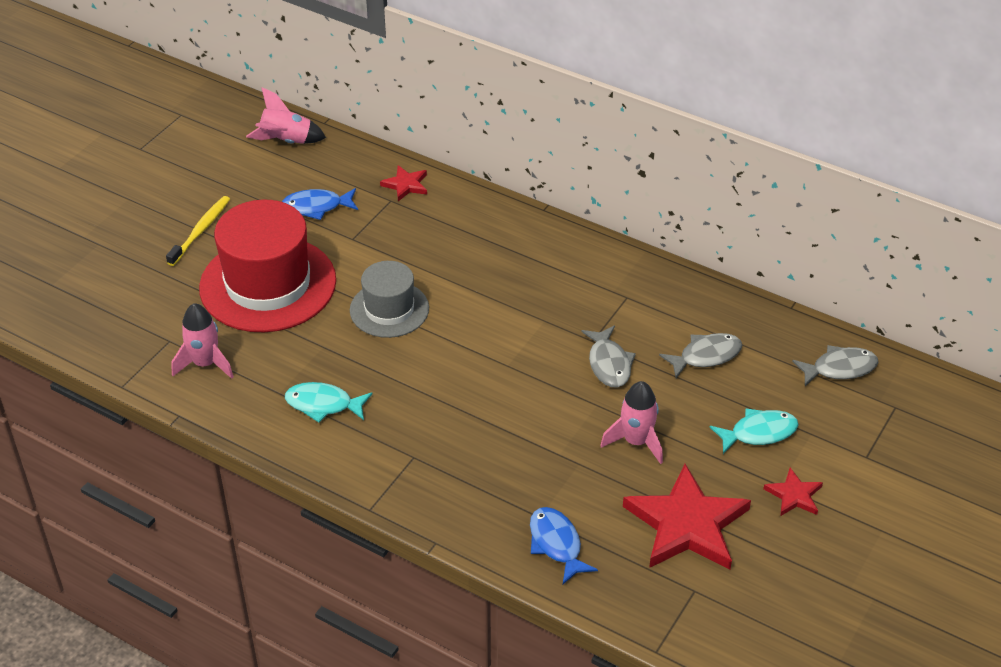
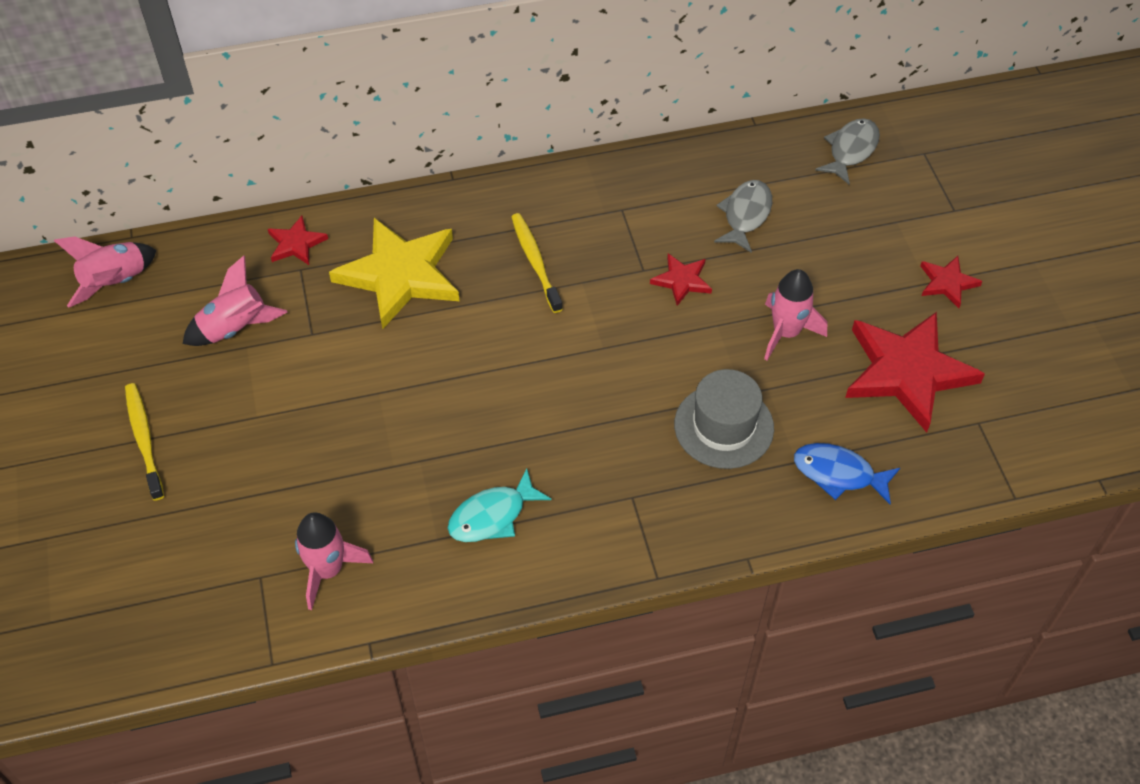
camera: 45 degrees left, 10 degrees up
(268, 284) = (287, 441): red hat -> none
(316, 207) = (235, 328): blue fish -> pink rocket
(389, 309) = (435, 376): grey hat -> grey hat (724, 426)
(442, 241) = (400, 275): none -> yellow star
(531, 289) = (535, 261): none -> yellow toothbrush
(609, 364) = (682, 281): grey fish -> red star
(759, 433) = (862, 251): turquoise fish -> none

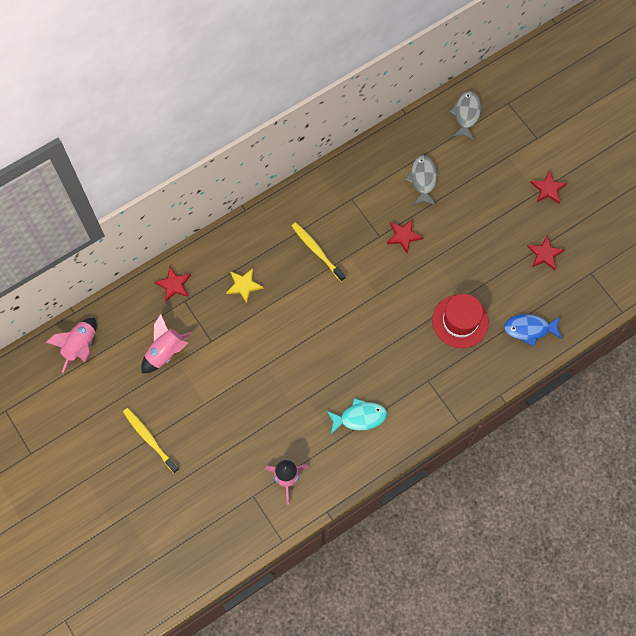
camera: 20 degrees left, 15 degrees up
(400, 275) = (244, 285): yellow star -> yellow star, size x0.47
(492, 516) = (359, 417): turquoise fish -> turquoise fish turned 135 degrees counterclockwise
(724, 426) = (460, 321): grey hat -> red hat
(786, 332) = (472, 251): pink rocket -> none
(907, 372) = (544, 254): red star -> red star, size x0.47

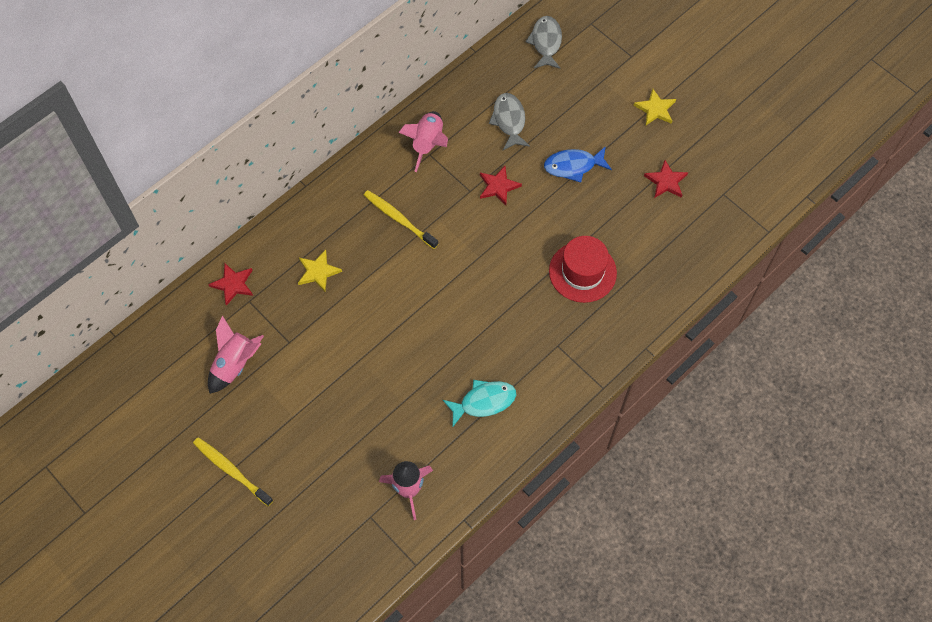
camera: 10 degrees left, 5 degrees down
(81, 346) = (129, 374): pink rocket -> pink rocket (428, 144)
(529, 329) = (665, 268): blue fish -> blue fish (573, 166)
(548, 189) = (655, 109): red star -> yellow star

